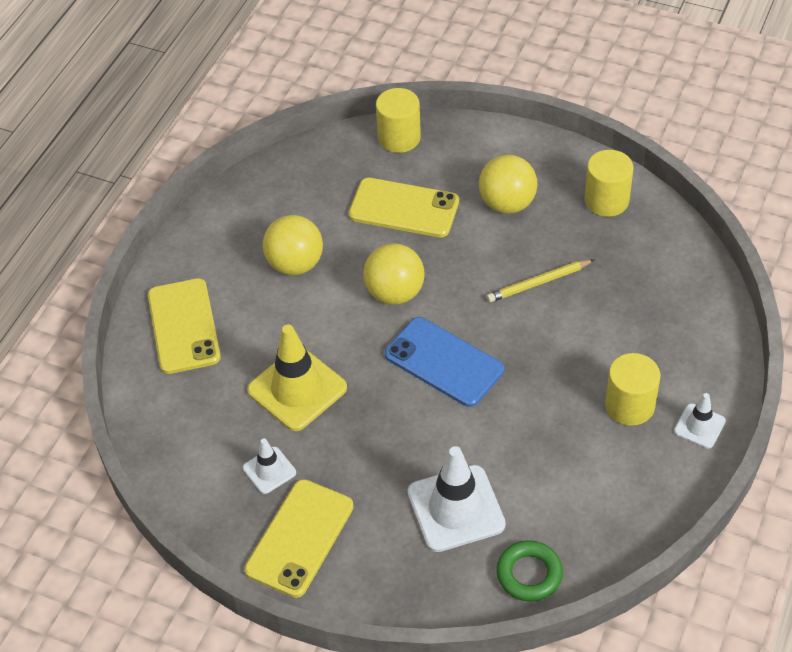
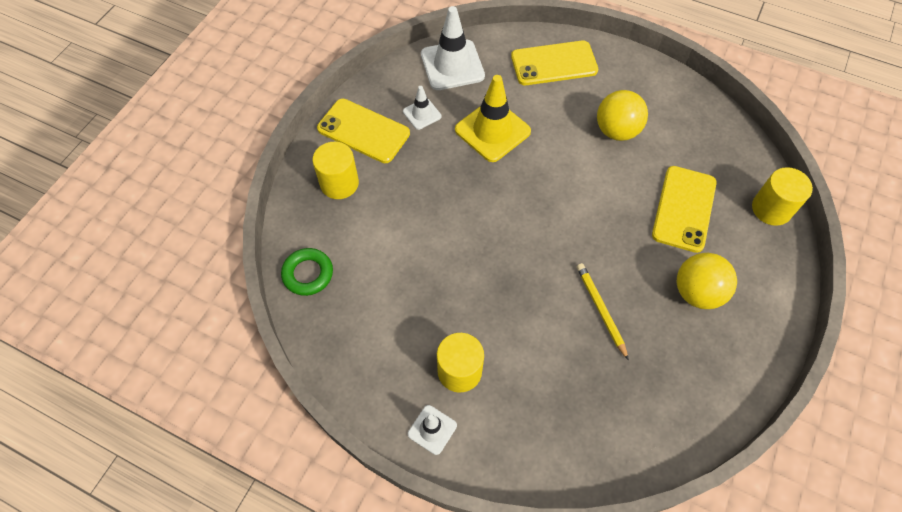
camera: 90 degrees right, 10 degrees up
(395, 293) = (587, 198): yellow ball -> none
(444, 362) = (513, 229): blue phone -> none
(456, 508) = (373, 228): white traffic cone -> white traffic cone (452, 65)
(606, 200) = (709, 383): yellow cylinder -> yellow cylinder (339, 183)

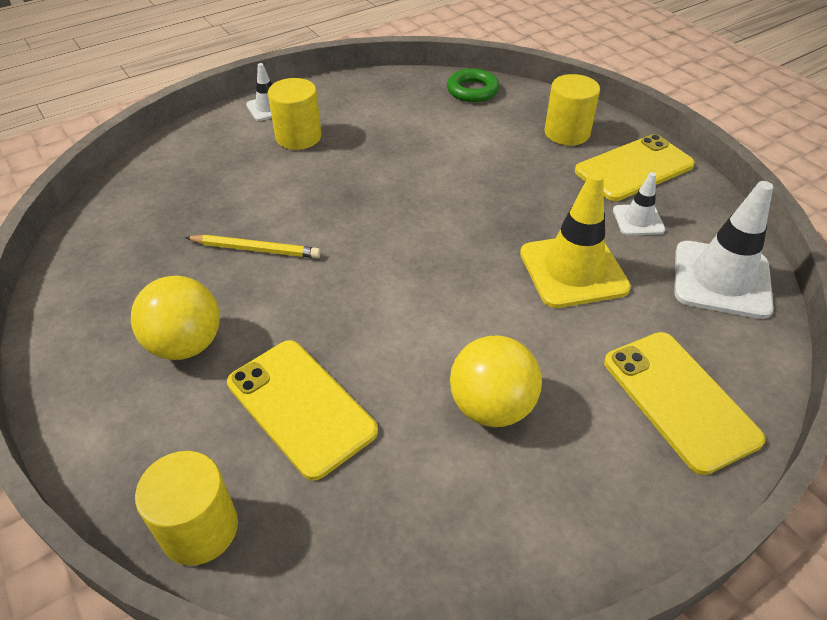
camera: 120 degrees right, 15 degrees down
(554, 63) = (679, 400): yellow phone -> yellow phone turned 45 degrees counterclockwise

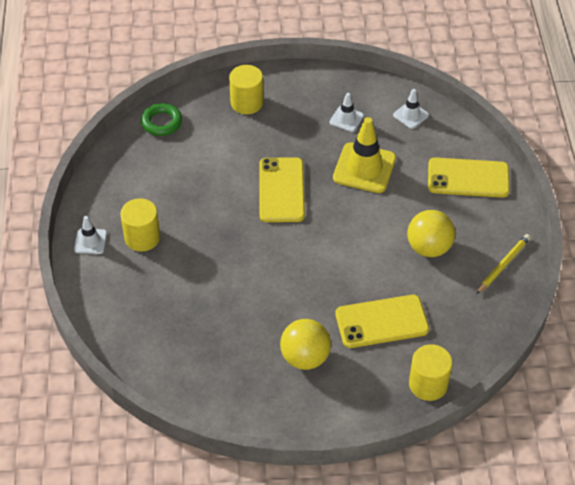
camera: 60 degrees left, 5 degrees up
(256, 249) = (246, 300): yellow pencil -> yellow pencil (503, 265)
(634, 168) = (303, 93): yellow phone -> yellow phone (281, 190)
(721, 279) = (410, 115): white traffic cone -> white traffic cone, size x0.53

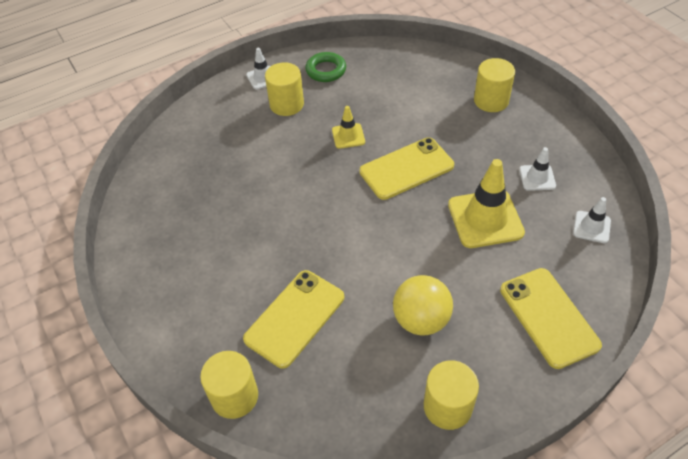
camera: 65 degrees right, 0 degrees up
(162, 122) = (420, 61): green ring -> green ring (326, 70)
(216, 211) = (348, 136): none -> yellow traffic cone
(305, 357) = (216, 272): yellow ball -> none
(381, 322) = (295, 318): yellow phone -> yellow phone turned 75 degrees clockwise
(503, 265) = (447, 407): yellow pencil -> yellow cylinder

